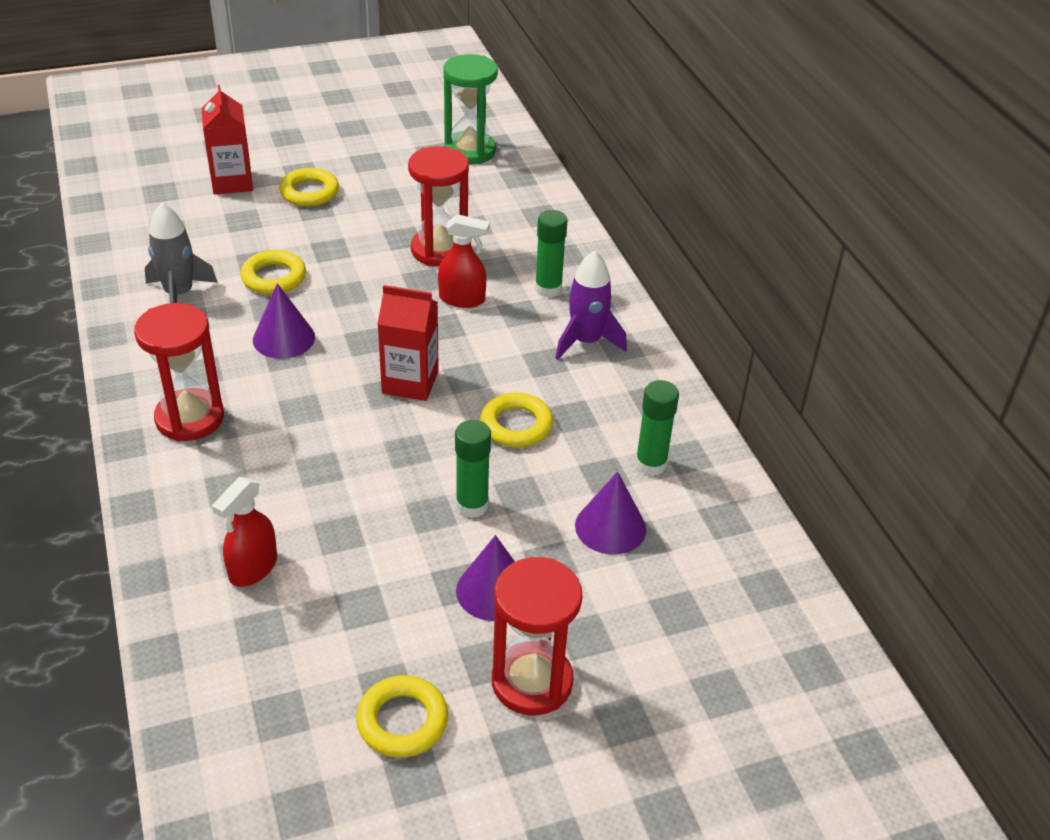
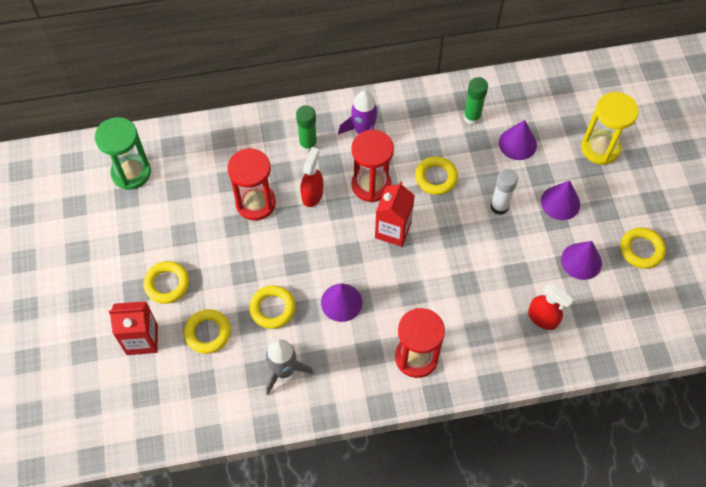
camera: 80 degrees left, 20 degrees up
(239, 229) = (208, 333): none -> yellow ring
(370, 623) = (581, 261): none -> purple cone
(472, 505) = (499, 206): green glue stick -> white glue stick
(532, 682) = (617, 192): red hourglass -> red hourglass (371, 185)
(631, 653) = (600, 148): none -> yellow hourglass

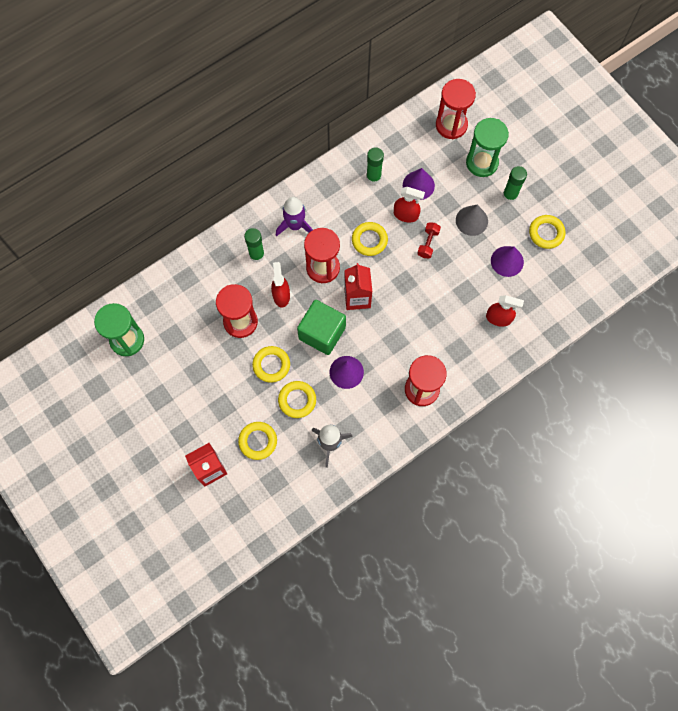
camera: 25 degrees left, 10 degrees up
(167, 284) = (206, 417): yellow ring -> yellow ring (271, 365)
(336, 250) = (322, 333): none -> green cube
(489, 168) = (406, 215): none -> red spray bottle
(499, 206) = (428, 243): white glue stick -> red dumbbell
(560, 202) = (471, 220): purple cone -> grey cone
(583, 98) = (451, 125): none -> red hourglass
(600, 148) = (482, 163): yellow hourglass -> green hourglass
(616, 194) = (509, 196): none -> green glue stick

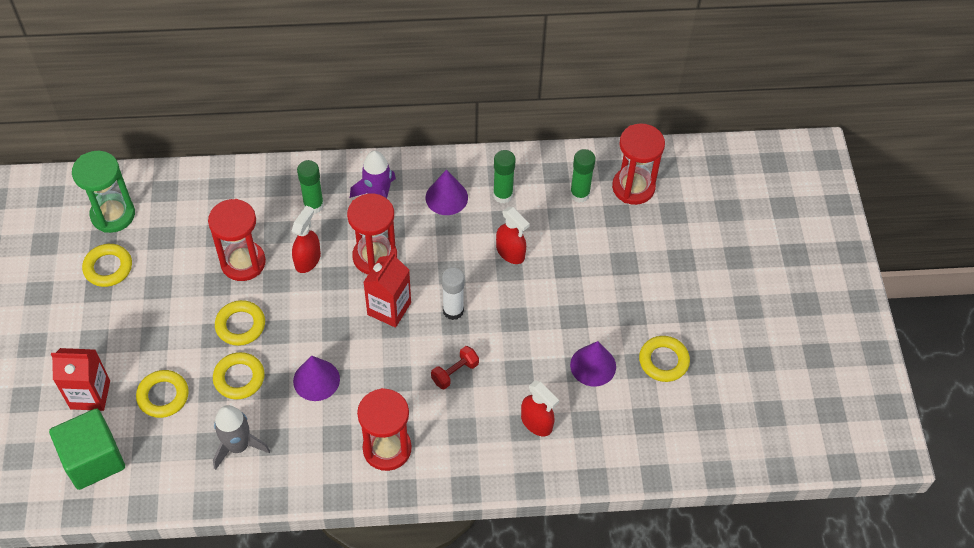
camera: 30 degrees right, 15 degrees down
(322, 333) = (321, 323): green cube -> green cube (93, 459)
(369, 240) = (448, 257): yellow ring -> yellow ring (108, 268)
(398, 275) = (453, 310): none -> white glue stick
(418, 185) = (548, 229): purple cone -> purple cone (446, 197)
(428, 243) = (513, 296): red dumbbell -> red dumbbell (455, 372)
(471, 220) = (583, 299): grey cone -> none
(482, 163) = (640, 244): green hourglass -> none
(509, 196) = (648, 297): green glue stick -> green glue stick (579, 194)

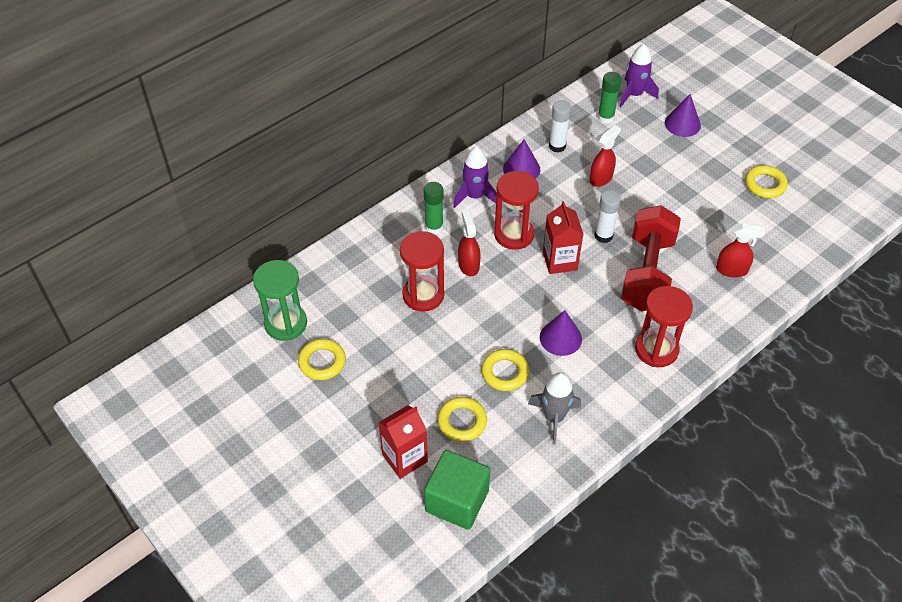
camera: 35 degrees left, 5 degrees down
(240, 325) = (467, 337): yellow ring -> none
(455, 372) = (647, 273): red dumbbell -> red dumbbell, size x2.47
(503, 195) = (557, 146): green glue stick -> white glue stick
(510, 252) = (601, 178): red spray bottle -> red spray bottle turned 60 degrees counterclockwise
(593, 365) = (727, 214): purple cone -> purple cone (682, 124)
(633, 187) = (634, 94): red hourglass -> purple rocket

